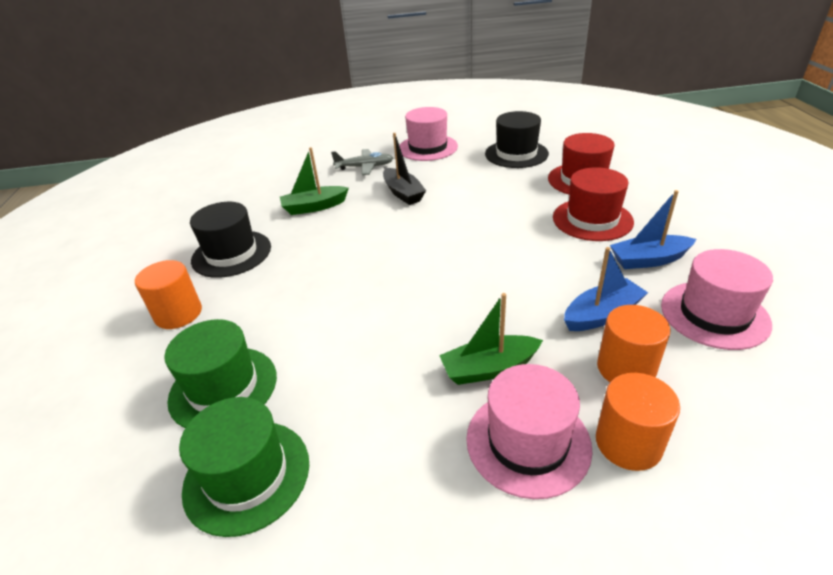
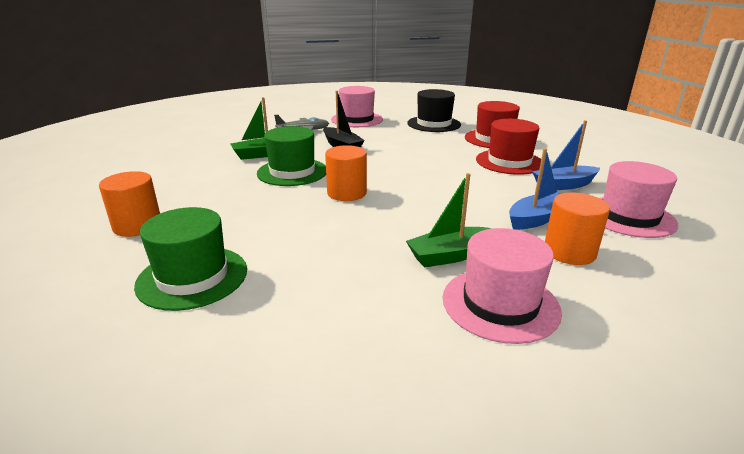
camera: 10 degrees left, 10 degrees down
(231, 253) = (186, 184): black hat -> none
(247, 475) = (228, 342): green hat -> green hat (292, 172)
(628, 443) = (589, 300): orange cylinder -> orange cylinder (346, 193)

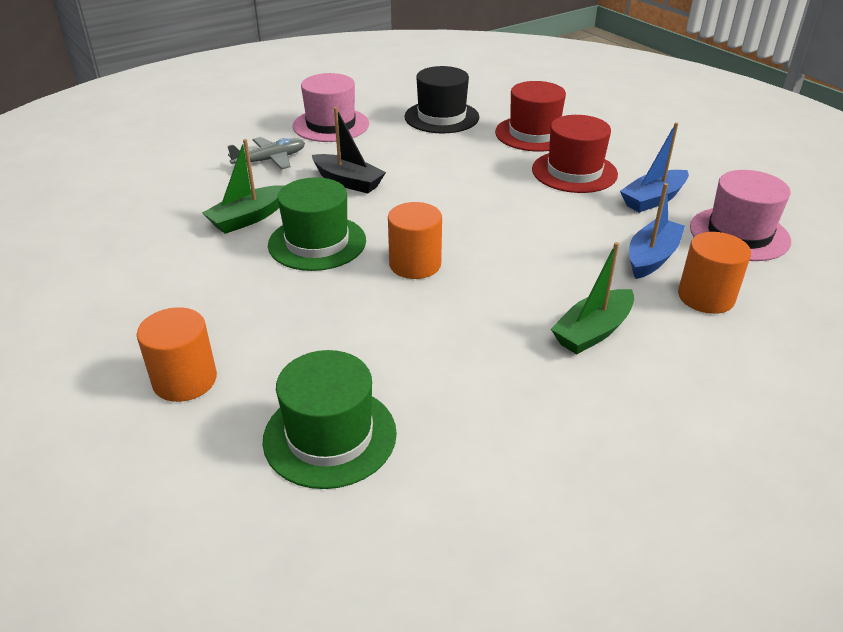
camera: 20 degrees left, 10 degrees up
(500, 304) = (676, 381): pink hat -> none

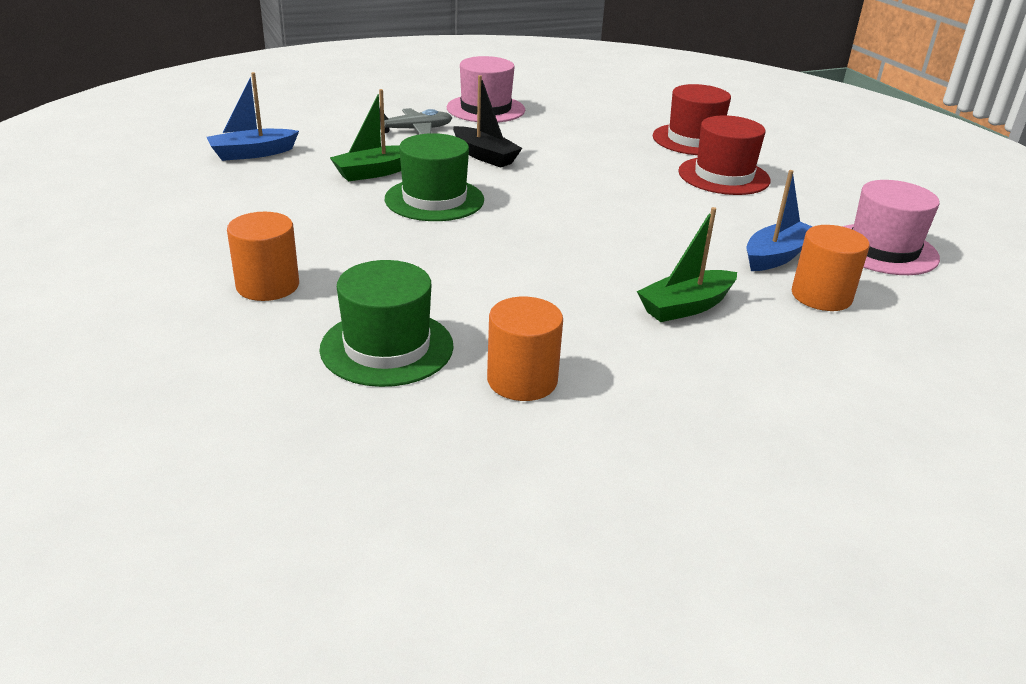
camera: 10 degrees right, 5 degrees down
(415, 264) = (525, 229): orange cylinder -> orange cylinder (522, 380)
(441, 117) = (602, 115): black hat -> none
(653, 199) = (800, 209): blue boat -> blue boat (252, 153)

